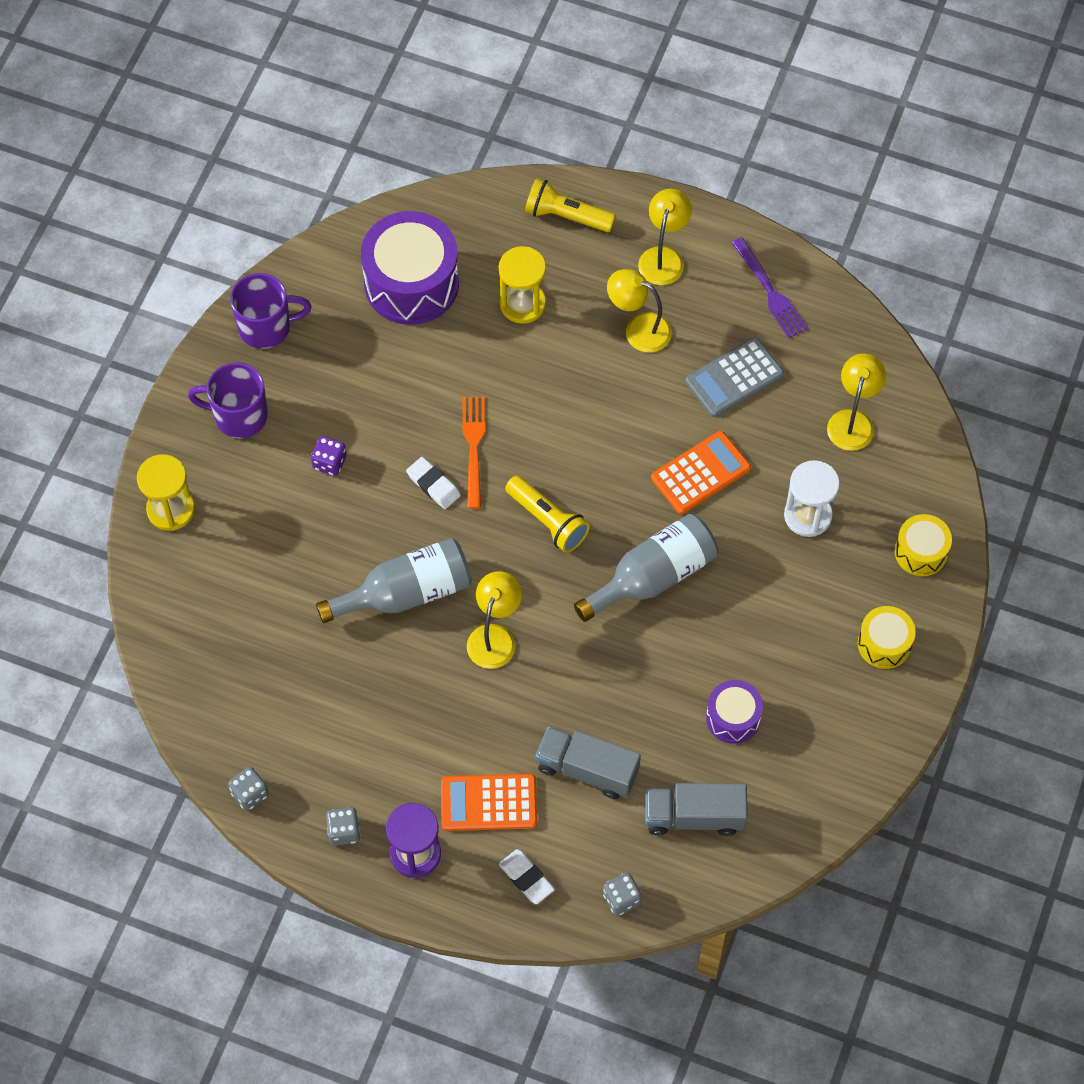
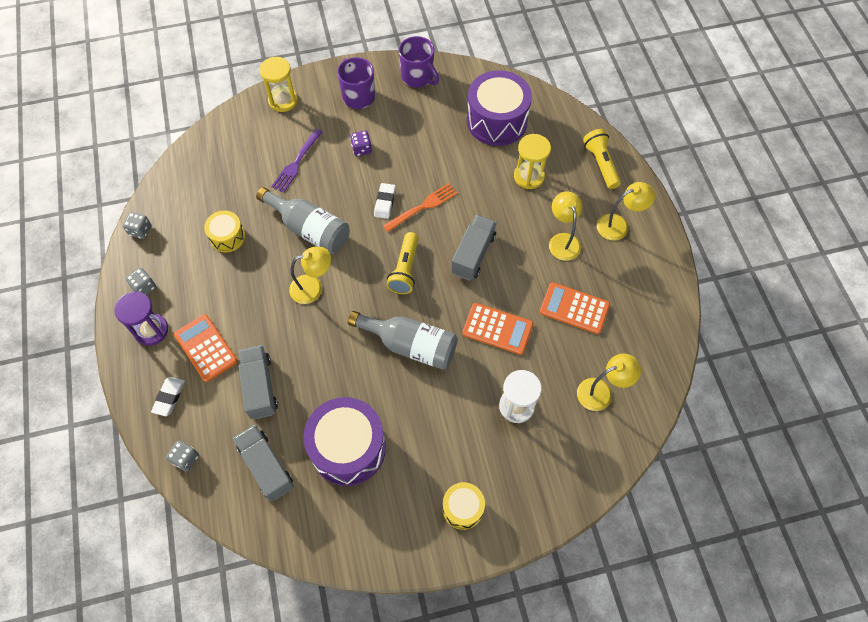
camera: 55 degrees right, 0 degrees up
(584, 435) = (473, 254): none -> grey truck
(733, 718) = (348, 448): purple drum -> purple drum, size x1.89
(734, 378) = (574, 308): grey calculator -> orange calculator
(770, 291) = (647, 292): purple fork -> purple fork (297, 162)
(921, 552) = (544, 490): yellow drum -> yellow drum (227, 237)

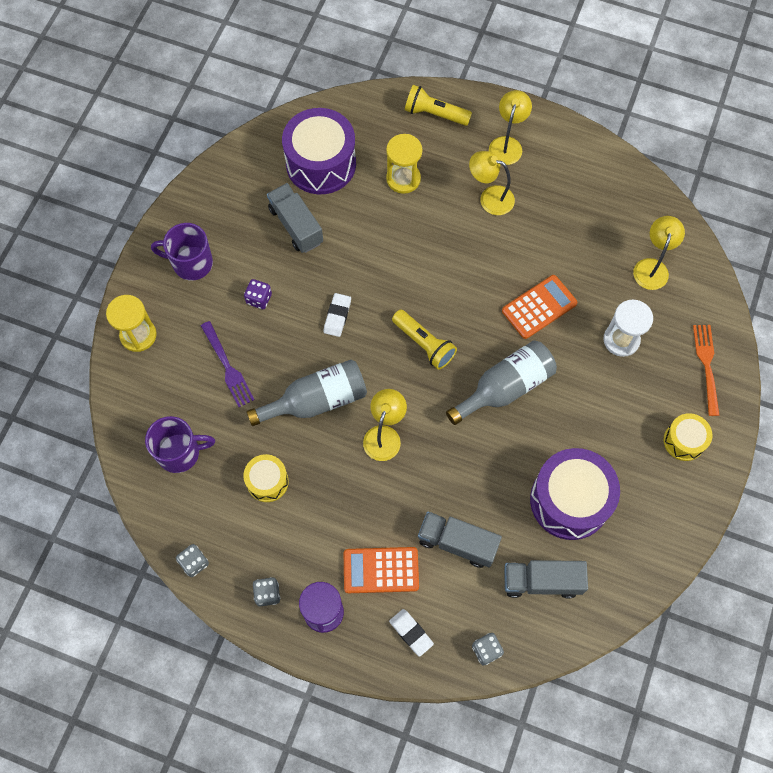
camera: 55 degrees left, 5 degrees up
(385, 202) = (337, 316): white eraser -> white eraser turned 60 degrees clockwise
(418, 77) = (213, 196): purple mug -> purple mug (180, 453)
(422, 207) = (367, 287): orange fork -> orange fork (706, 366)
(473, 254) = (450, 277): grey truck -> grey truck (296, 225)
(574, 308) = (562, 234): orange calculator -> none

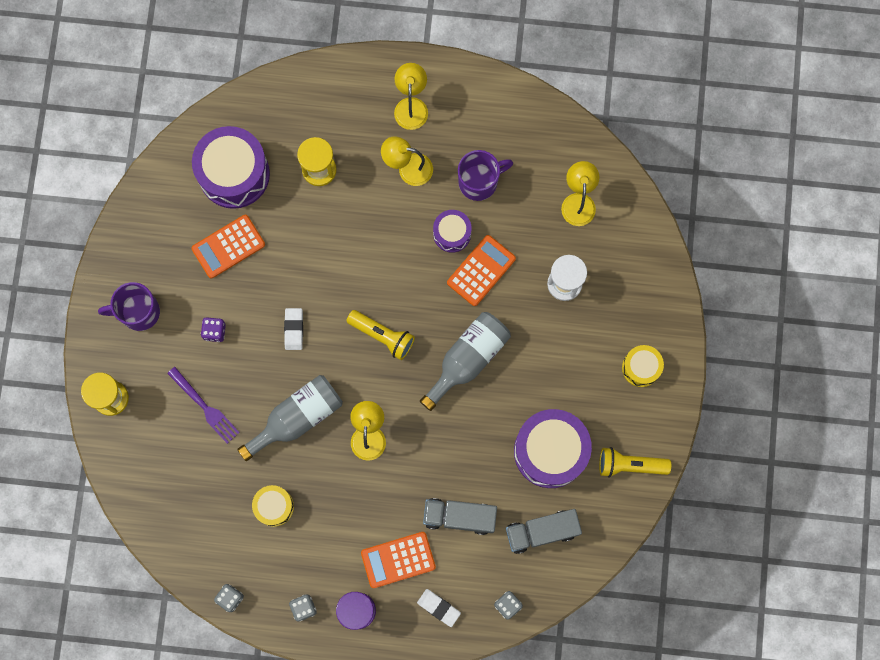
camera: 15 degrees left, 10 degrees up
(180, 453) = (186, 501): purple mug -> purple mug (479, 182)
(296, 225) = (228, 246): grey truck -> orange calculator
(434, 114) = (332, 90): yellow flashlight -> yellow flashlight (630, 465)
(518, 266) = (452, 234): none -> purple drum
(706, 366) = (648, 289): orange fork -> none

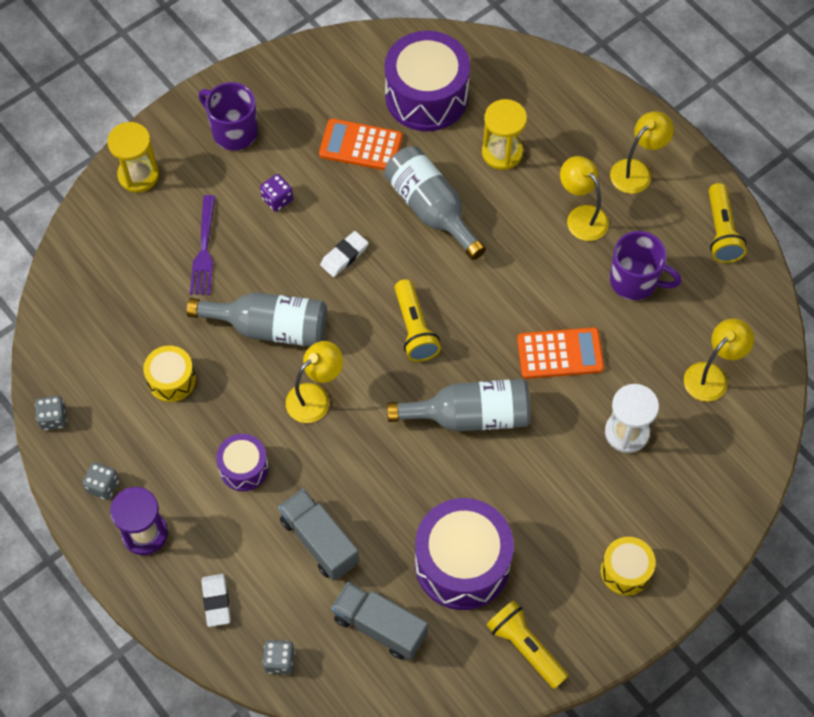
camera: 45 degrees right, 15 degrees down
(314, 249) = (431, 209): none -> grey bottle
(398, 559) = (226, 525): orange calculator -> none
(452, 234) = (565, 301): purple drum -> purple drum (244, 468)
(498, 101) = (721, 232): none -> yellow flashlight

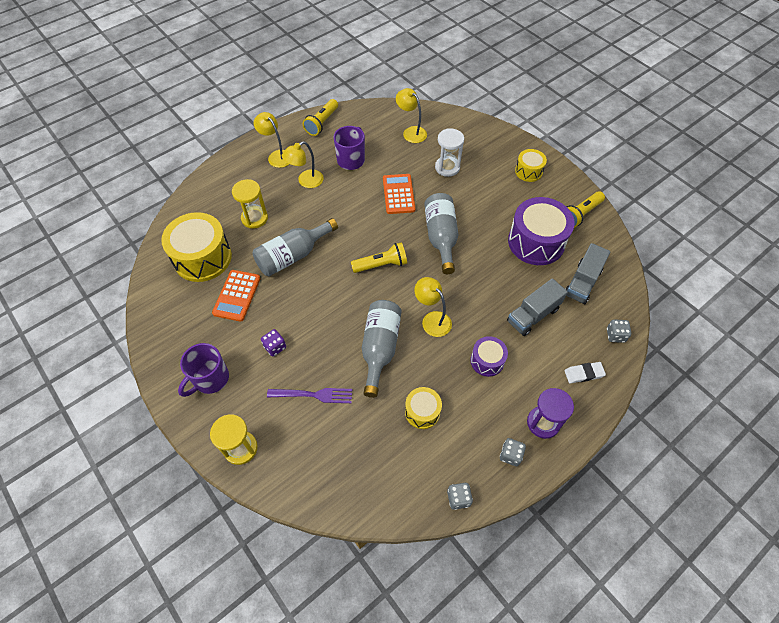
camera: 90 degrees left, 5 degrees down
(344, 256) = (325, 304): white eraser -> none
(426, 96) = (202, 258): purple drum -> yellow drum
(721, 232) = (322, 123): yellow flashlight -> yellow flashlight turned 120 degrees clockwise

